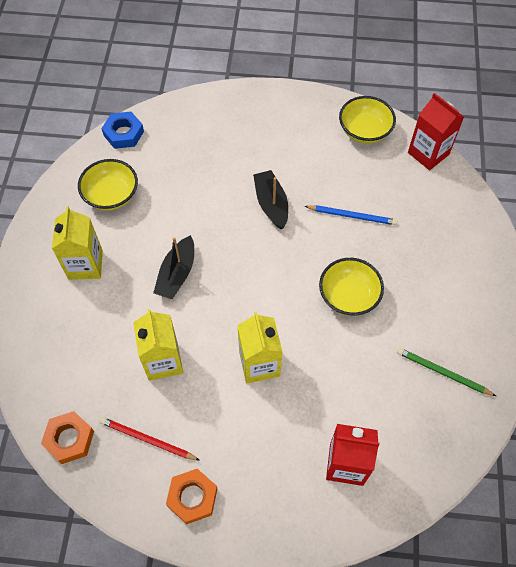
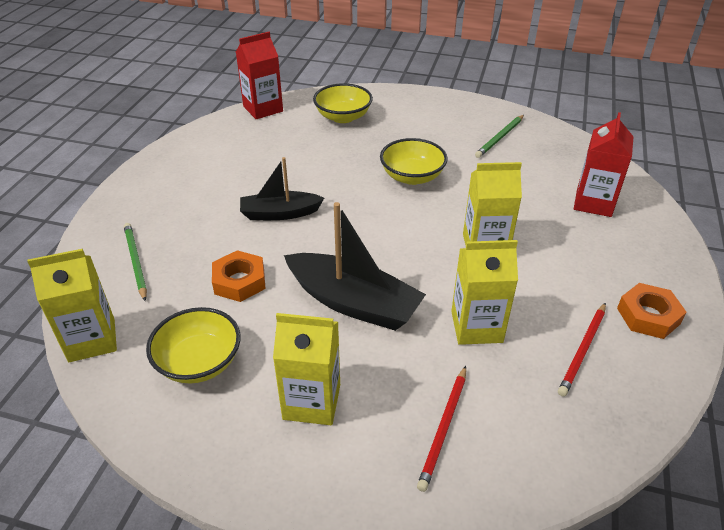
camera: 80 degrees left, 20 degrees down
(69, 439) = (590, 435): orange nut -> orange nut (239, 281)
(70, 345) = (444, 428): none -> red pencil
(123, 133) = (92, 340): blue nut -> yellow carton
(177, 274) = (353, 303): black boat -> black boat, size x1.56
(198, 130) = (135, 261): none -> green pencil
(352, 216) = (318, 161): blue pencil -> none
(364, 131) = (214, 139): yellow bowl -> yellow bowl (343, 117)

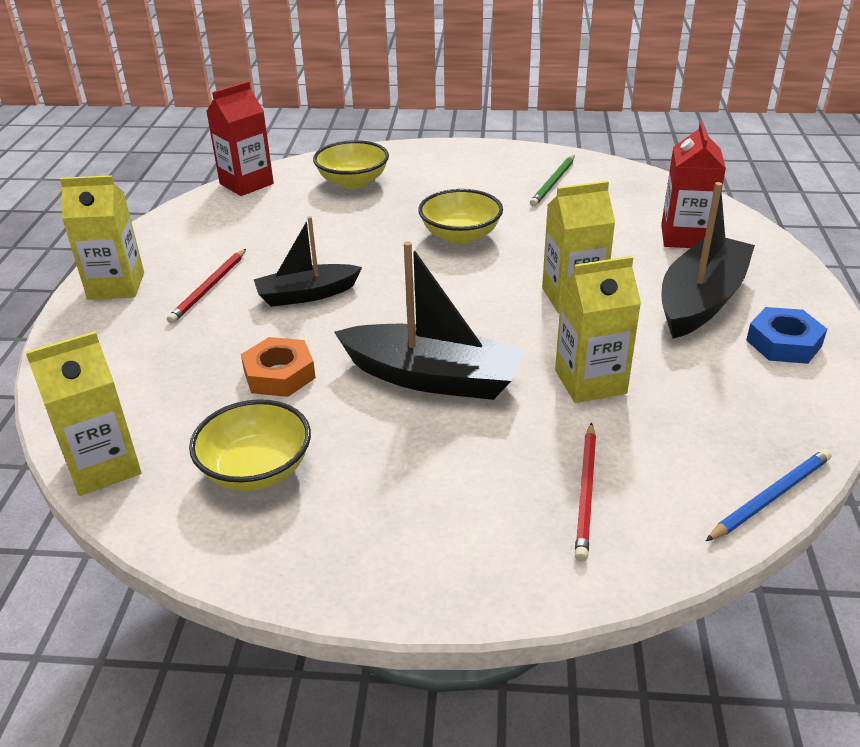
camera: 10 degrees left, 5 degrees down
(135, 261) = (133, 371): green pencil -> none
(312, 401) = (415, 490): yellow carton -> yellow carton (116, 286)
(583, 350) = (721, 388): red pencil -> red pencil (209, 288)
(589, 265) = (701, 300): none -> black boat
(594, 460) = (771, 497): none -> blue pencil
(648, 316) = (784, 343): orange nut -> blue nut

